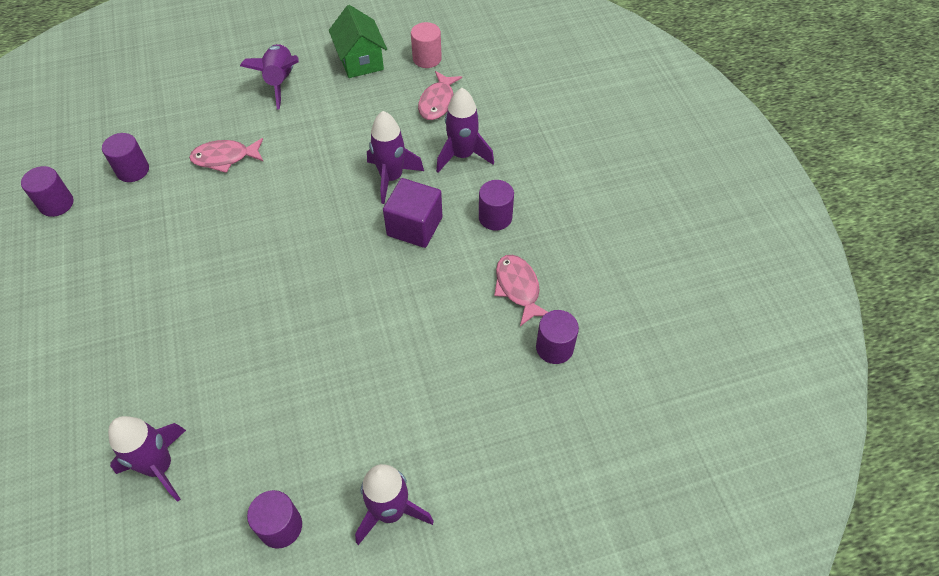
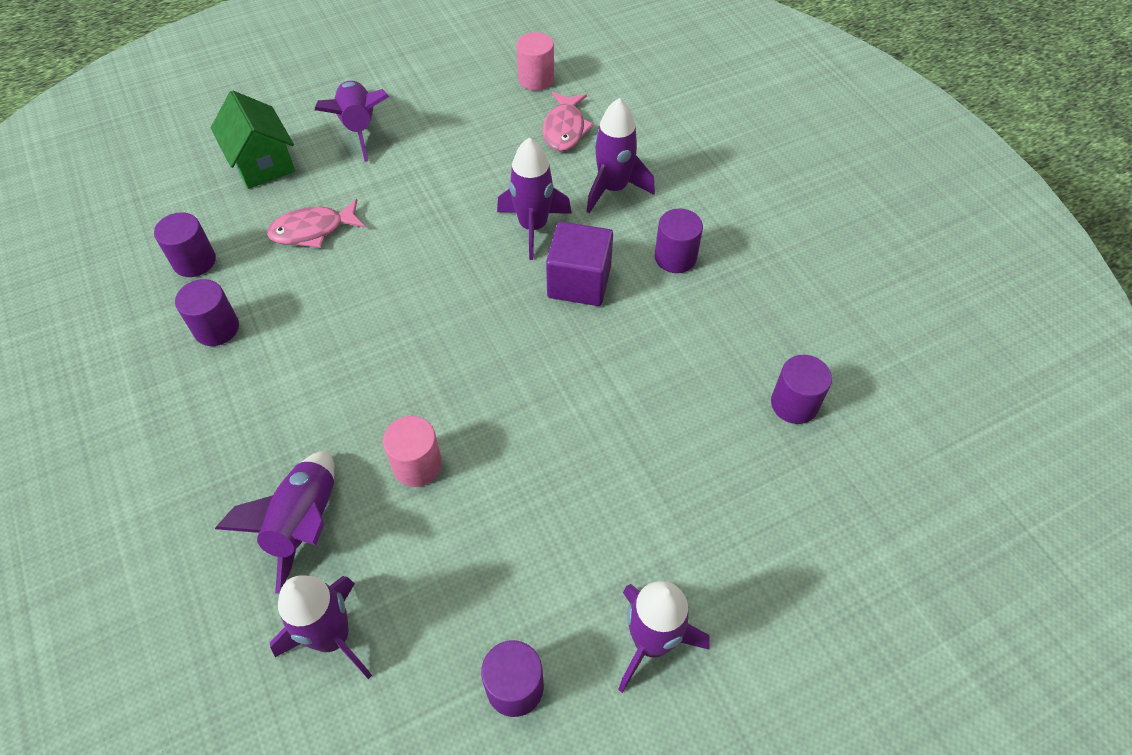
camera: 10 degrees left, 0 degrees up
(56, 204) = (101, 317): purple cylinder -> purple cylinder (216, 328)
(162, 380) = (305, 523): none -> purple rocket
(254, 349) = (417, 465): none -> pink cylinder
(360, 61) = (454, 91): green house -> green house (262, 163)
(518, 288) = (728, 339): pink fish -> none

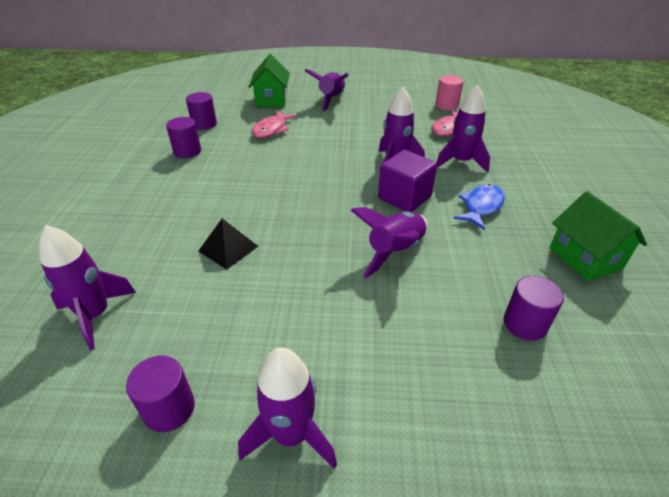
camera: 30 degrees right, 15 degrees down
(305, 523) = (141, 250): purple rocket -> purple rocket (395, 251)
(313, 230) = (271, 130): pink fish -> pink fish turned 75 degrees counterclockwise
(417, 465) = (228, 248): pink cylinder -> black pyramid
(675, 257) = (481, 206): purple cylinder -> blue fish
(814, 287) = (585, 258): none -> green house

